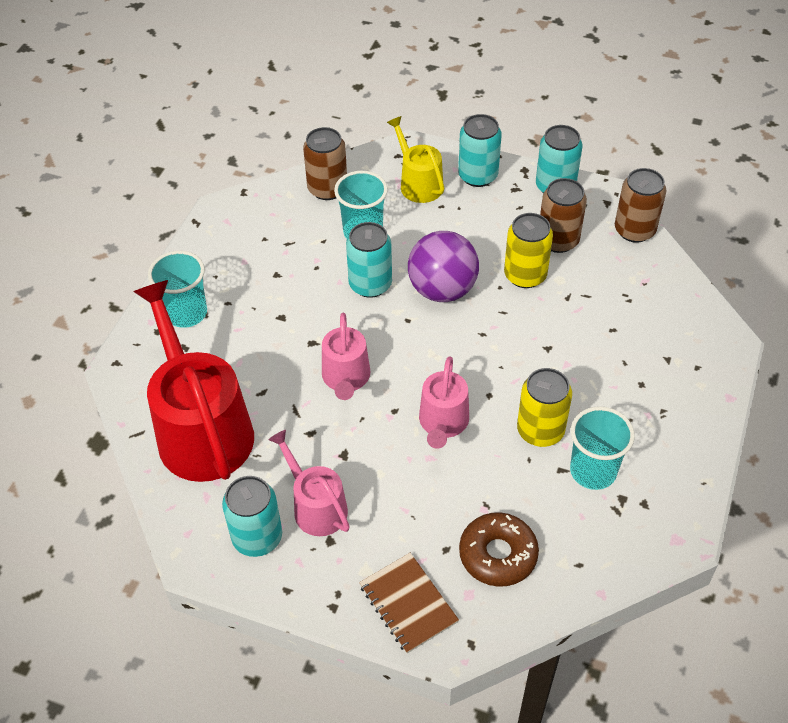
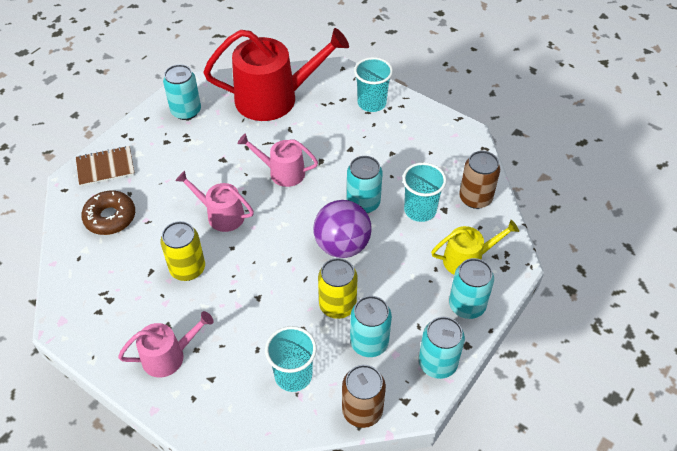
camera: 105 degrees right, 0 degrees up
(316, 506) = (192, 139): pink watering can -> pink watering can (168, 356)
(558, 240) = (369, 342): brown can -> turquoise can
(593, 471) = (139, 289): turquoise cup -> turquoise cup (293, 375)

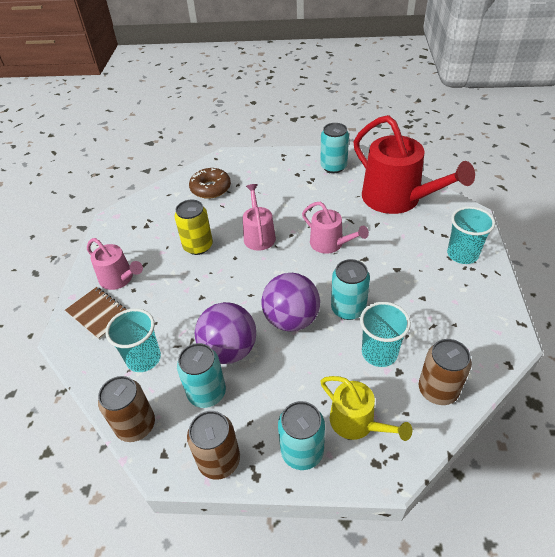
camera: 60 degrees right, 5 degrees down
(105, 167) = (249, 163): brown notebook -> brown notebook (98, 314)
(282, 172) = (330, 244): pink watering can -> pink watering can turned 150 degrees clockwise
(337, 305) = (229, 350): yellow can -> purple ball
(437, 363) = (219, 460): turquoise can -> brown can

